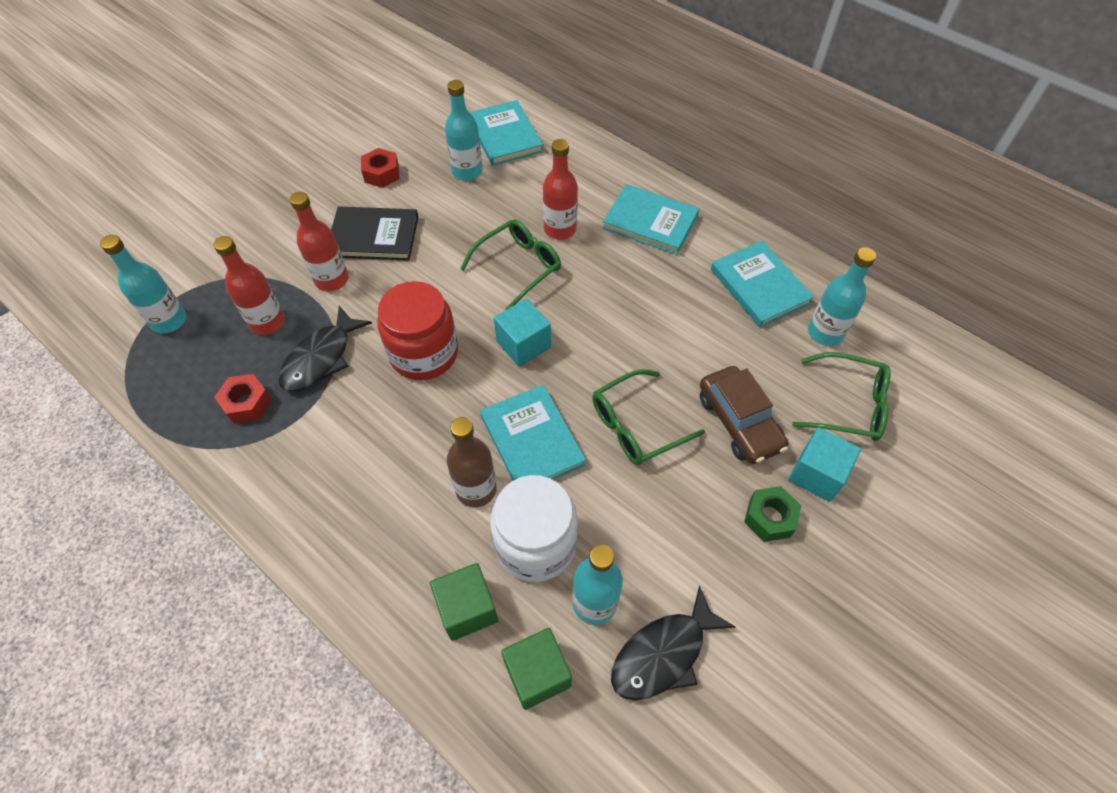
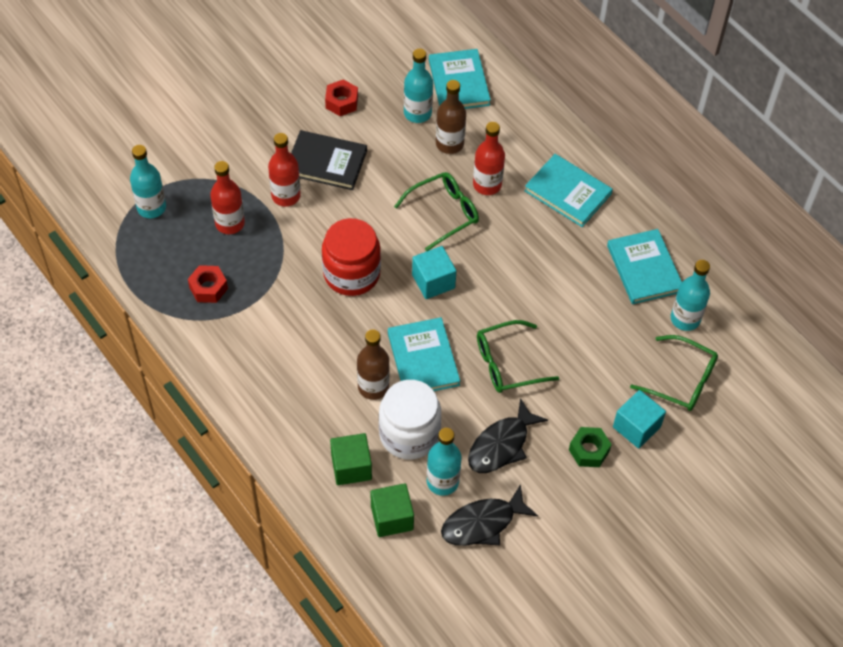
camera: 10 degrees right, 0 degrees up
(321, 358) = (269, 262): black fish -> black fish (501, 445)
(508, 195) = (449, 144): none -> brown bottle
(739, 422) = (589, 376): brown car -> none

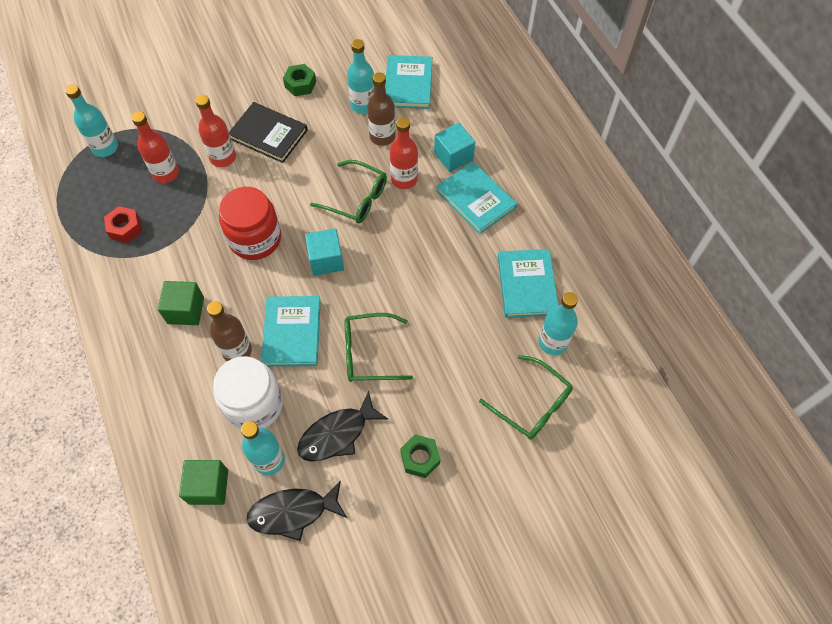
camera: 15 degrees right, 5 degrees up
(341, 102) = (300, 84): red nut -> green nut
(351, 467) = (189, 426): green cube -> green cube (185, 310)
(443, 213) = (356, 198): green glasses -> green glasses turned 45 degrees clockwise
(636, 427) = (474, 443): turquoise cube -> turquoise cube (453, 156)

